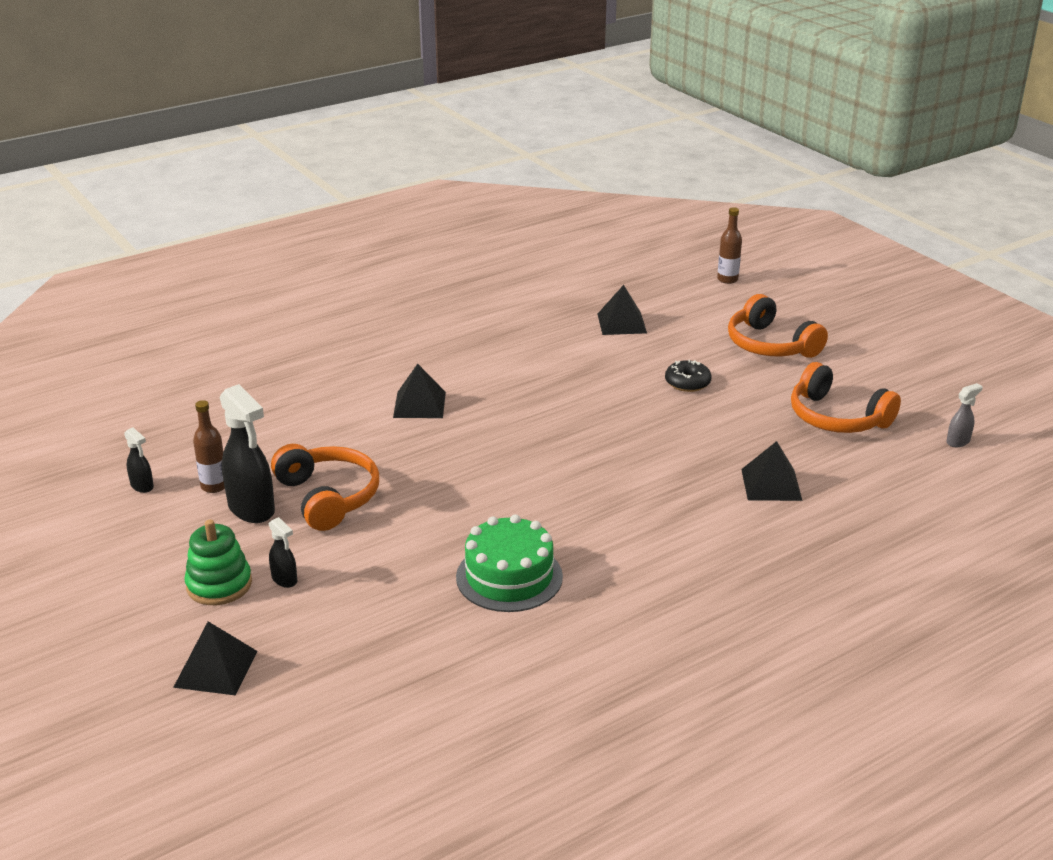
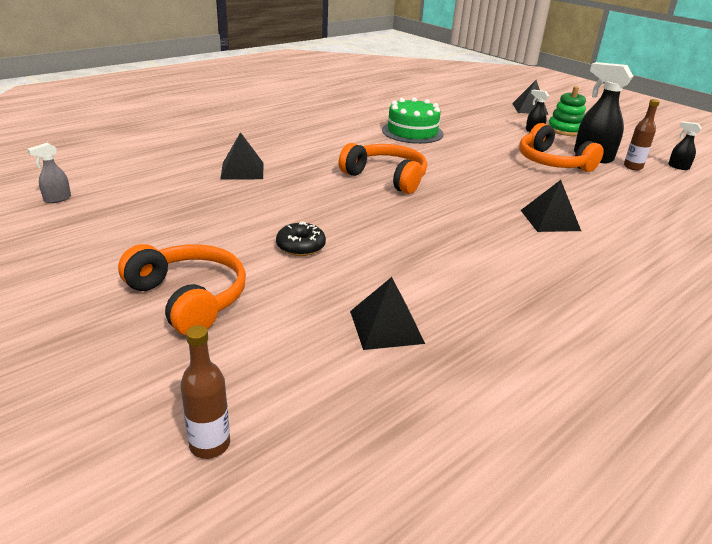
camera: 170 degrees right, 0 degrees up
(837, 417) = (158, 216): orange headphones -> orange headphones (386, 177)

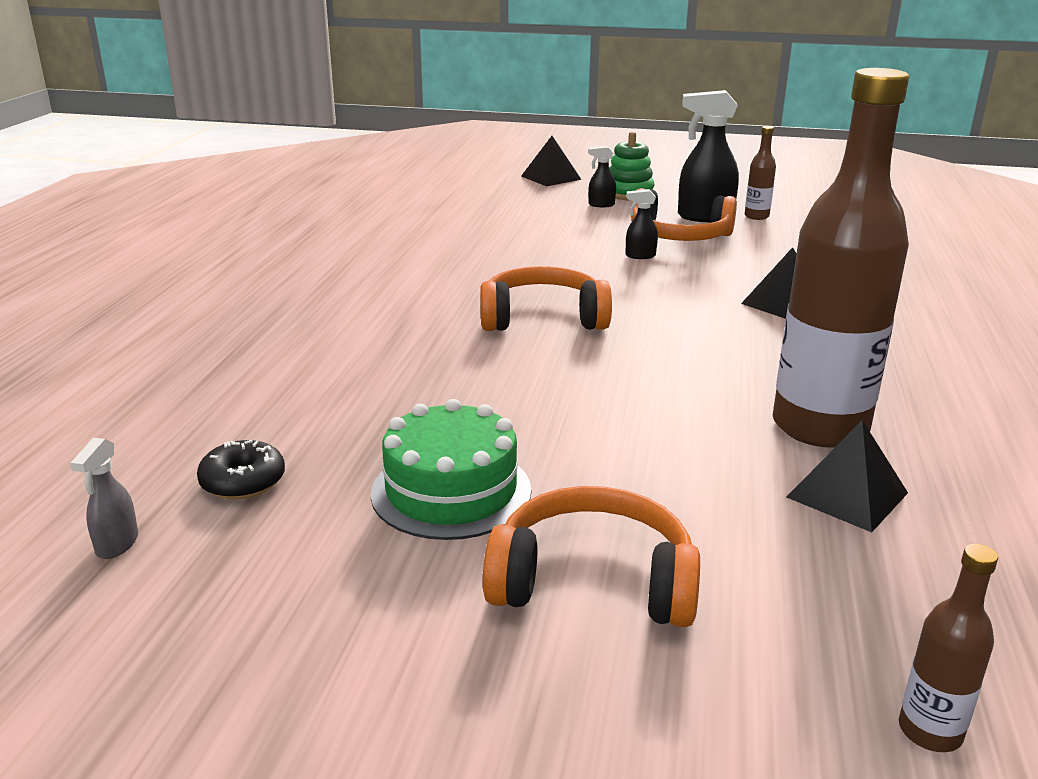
camera: 35 degrees left, 5 degrees down
(242, 170) = (342, 379): black pyramid -> none
(300, 246) = (601, 447): black donut -> black donut (243, 481)
(412, 132) = (471, 248): green cake -> green cake (451, 491)
(439, 289) = (819, 427): none -> brown bottle
(678, 167) = (791, 203): black spray bottle -> black spray bottle (640, 256)

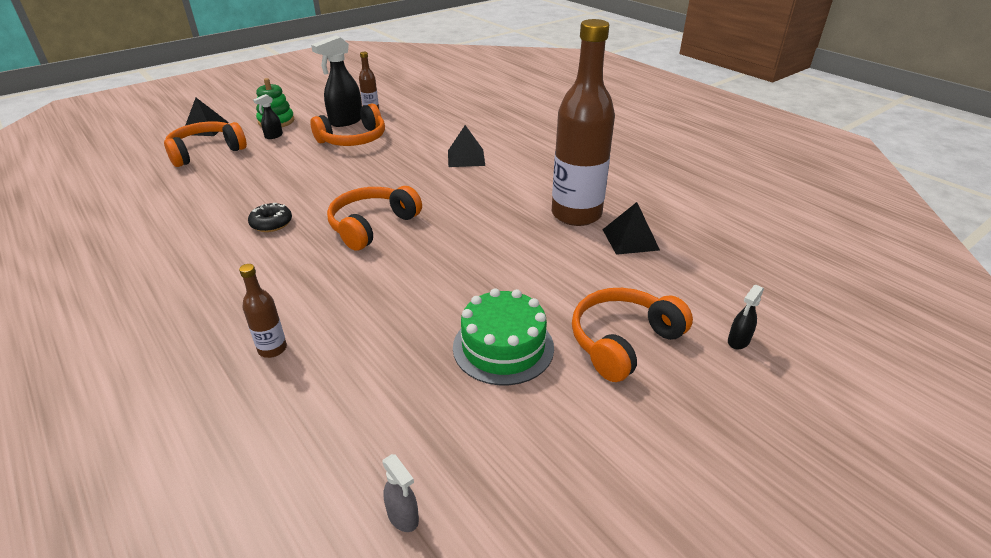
camera: 50 degrees left, 10 degrees up
(243, 481) = (397, 425): black donut -> black donut (271, 223)
(514, 197) = (206, 152): none -> orange headphones
(640, 256) = (354, 161): black spray bottle -> black spray bottle (738, 341)
(930, 731) = (779, 312): brown bottle -> brown bottle (272, 349)

